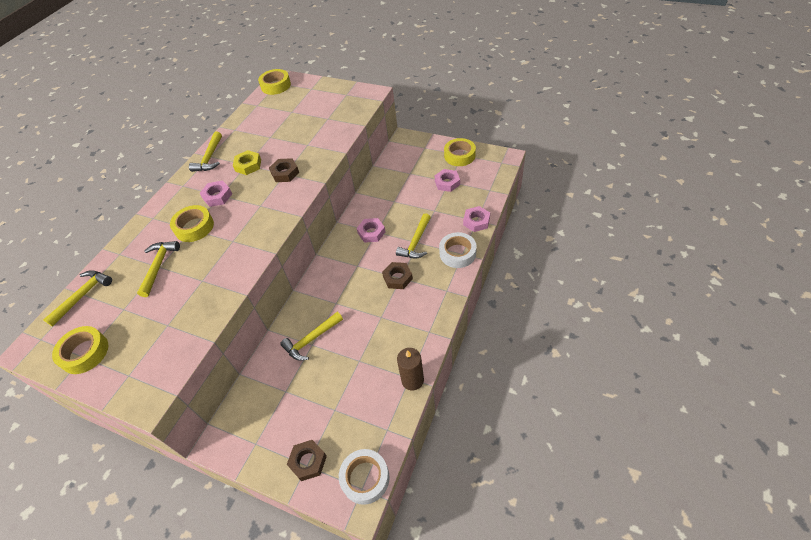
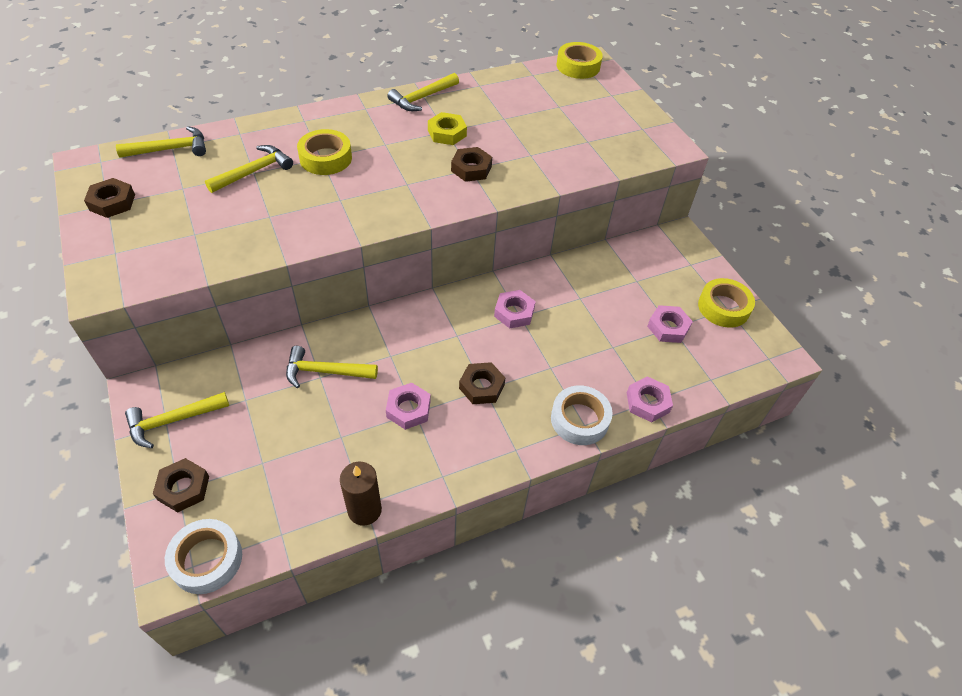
camera: 35 degrees right, 0 degrees up
(85, 353) = (112, 202): yellow tape -> brown nut
(217, 196) = (381, 143): pink nut -> pink nut (408, 409)
(416, 242) = (548, 365): yellow hammer -> yellow hammer (173, 421)

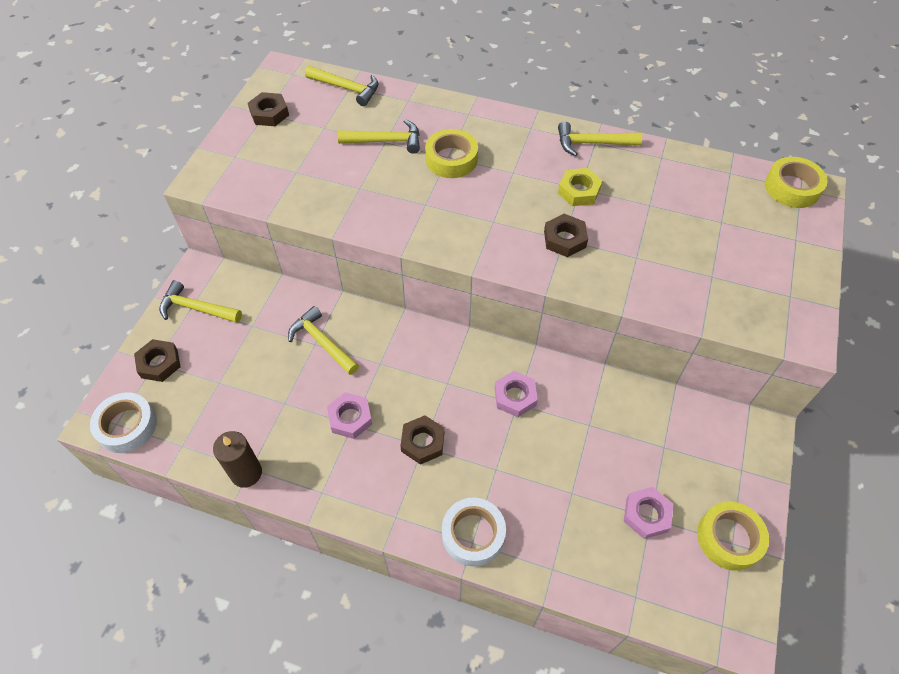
camera: 45 degrees right, 5 degrees up
(647, 402) = (549, 568): pink nut -> none

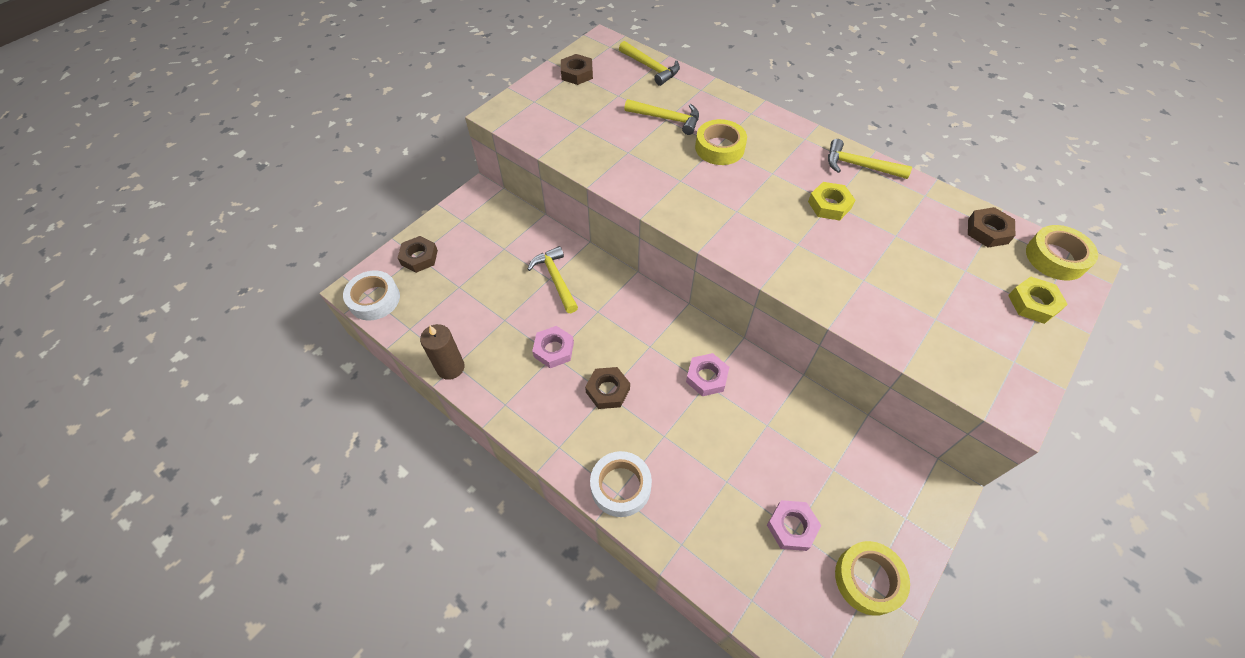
camera: 20 degrees right, 0 degrees up
(196, 308) = (465, 222): yellow hammer -> none
(564, 239) = (798, 244): brown nut -> brown nut (988, 231)
(788, 237) = (1033, 303): none -> yellow nut

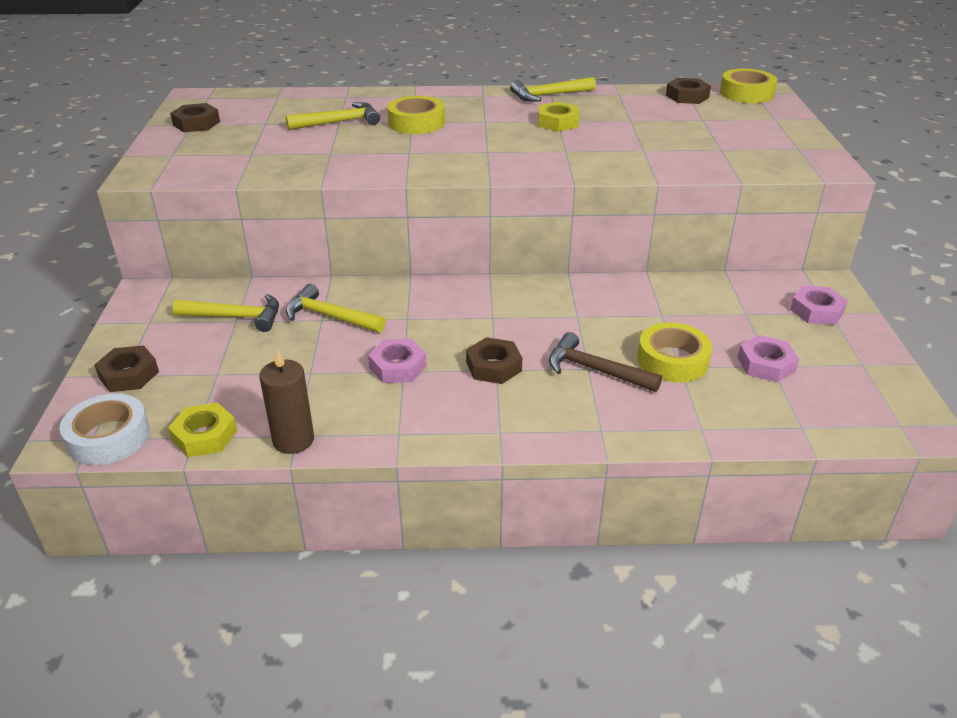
camera: 40 degrees left, 20 degrees down
(620, 486) = (597, 423): white tape -> none
(651, 68) = (275, 98): yellow hammer -> yellow hammer (236, 317)
(666, 441) = (595, 370): none -> brown hammer
(706, 377) = (572, 311): pink nut -> pink nut (816, 311)
(868, 579) = (856, 361): yellow tape -> yellow tape (672, 360)
(1033, 303) = (767, 118): yellow nut -> yellow nut (204, 436)

